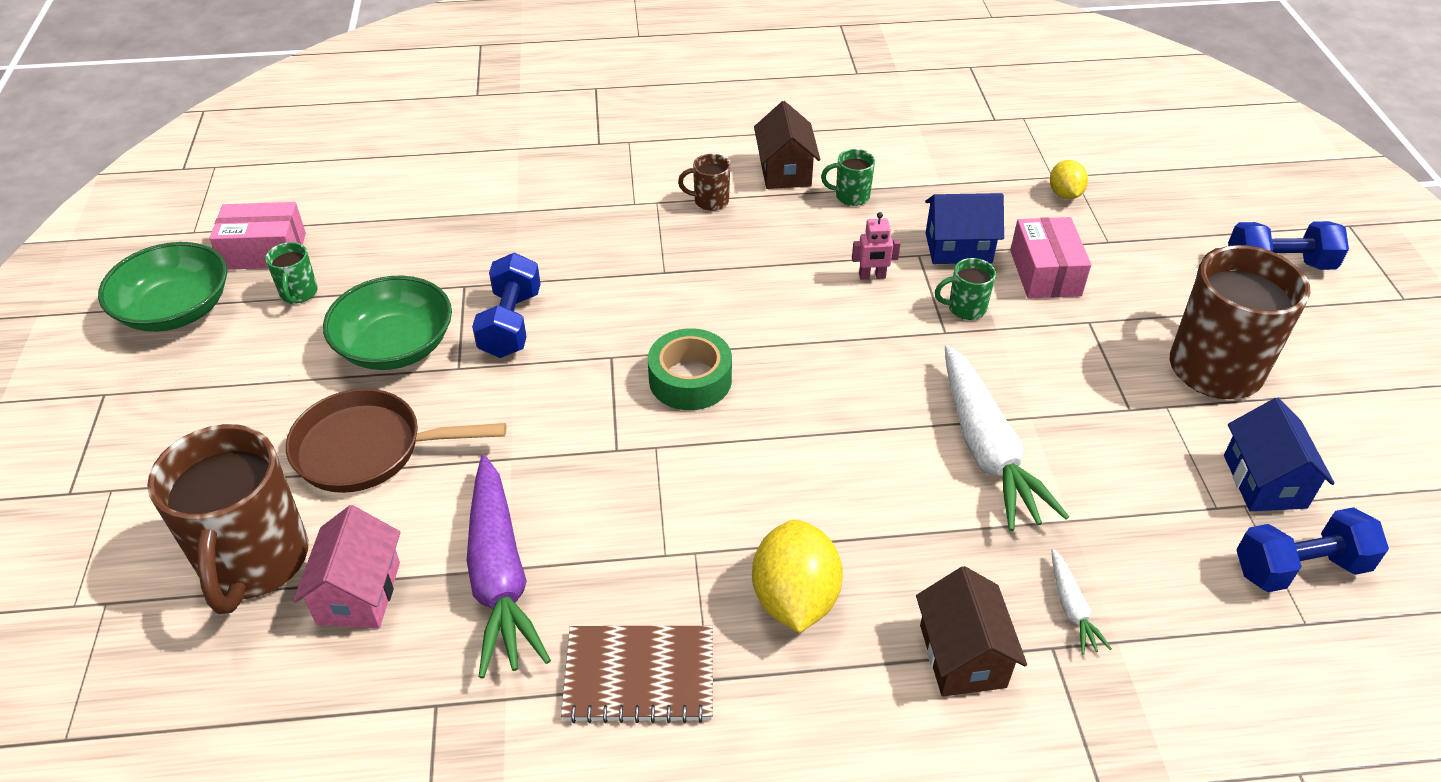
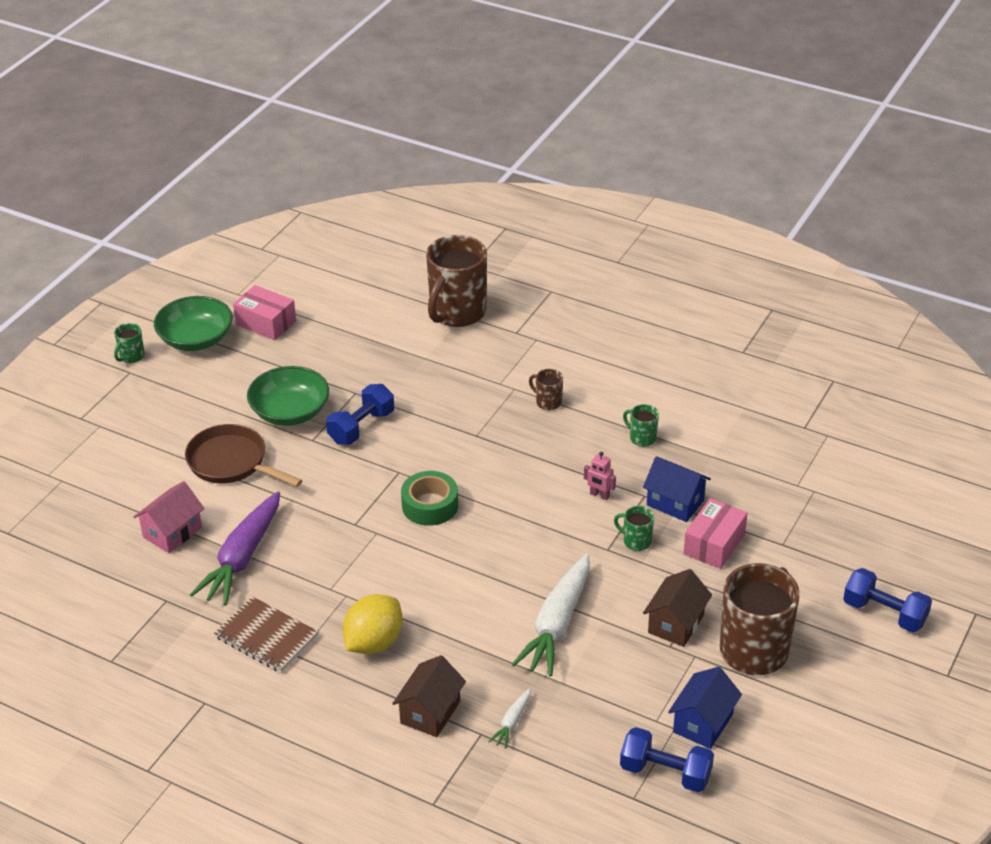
camera: 35 degrees right, 5 degrees down
(254, 562) = (137, 494): brown mug -> brown mug (457, 313)
(298, 293) = (264, 357): green mug -> green mug (131, 357)
(785, 171) = (616, 402): brown house -> brown house (676, 624)
(1064, 194) = (791, 500): yellow lemon -> none

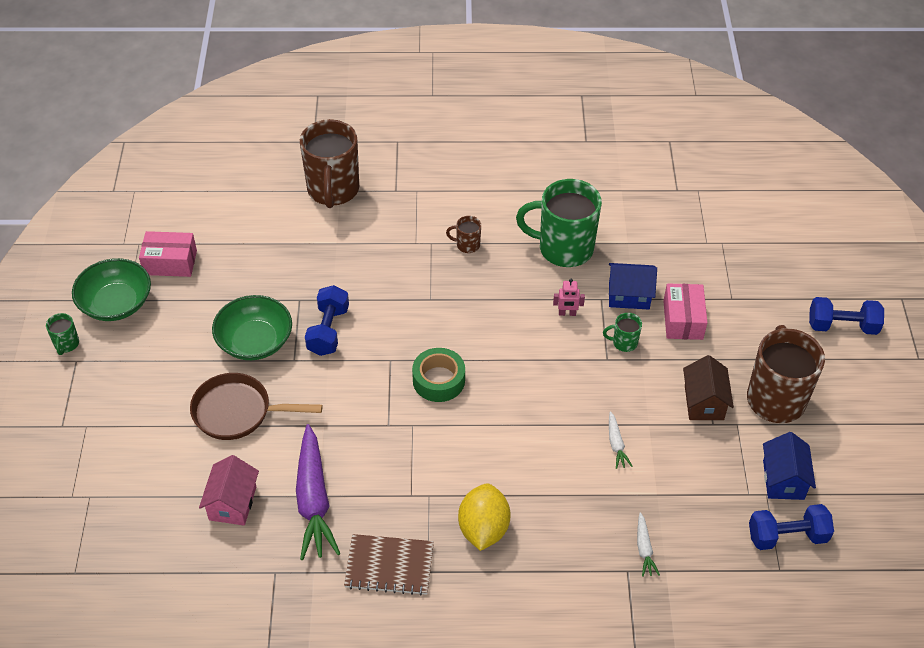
camera: 30 degrees left, 10 degrees up
(430, 712) = (574, 571): brown house -> none
(557, 624) = (616, 444): white carrot -> white carrot, size x0.45
(642, 438) = (563, 248): green mug -> green mug, size x2.32

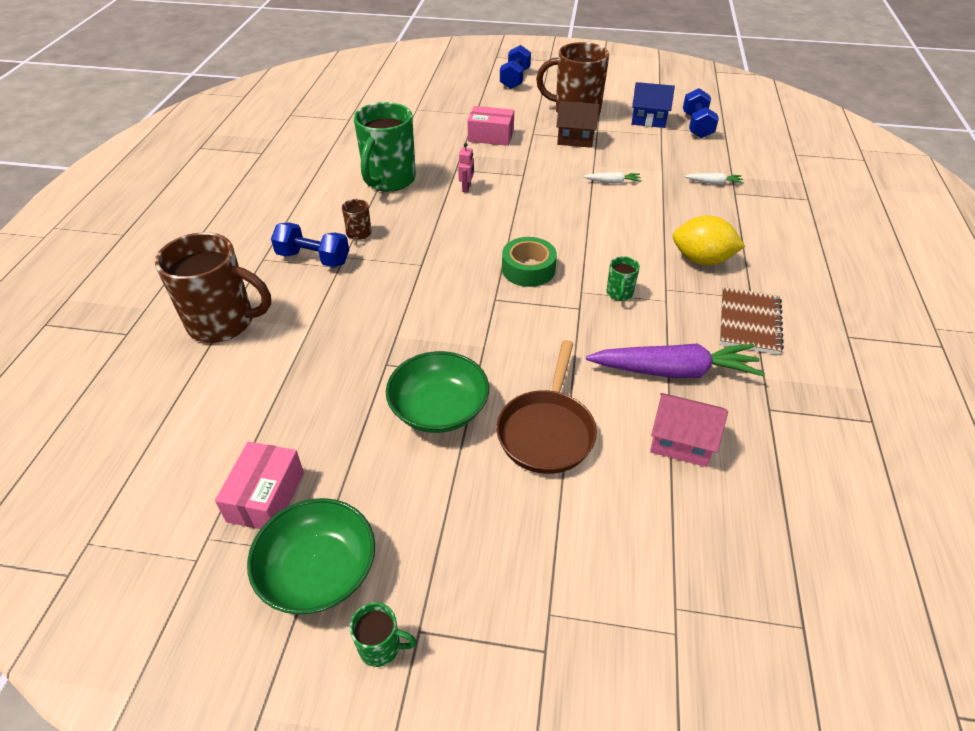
camera: 80 degrees left, 5 degrees down
(328, 330) = (441, 343): blue dumbbell -> blue dumbbell (313, 258)
(624, 342) = (507, 165): green mug -> green mug (619, 293)
(629, 296) = (457, 156): blue house -> none

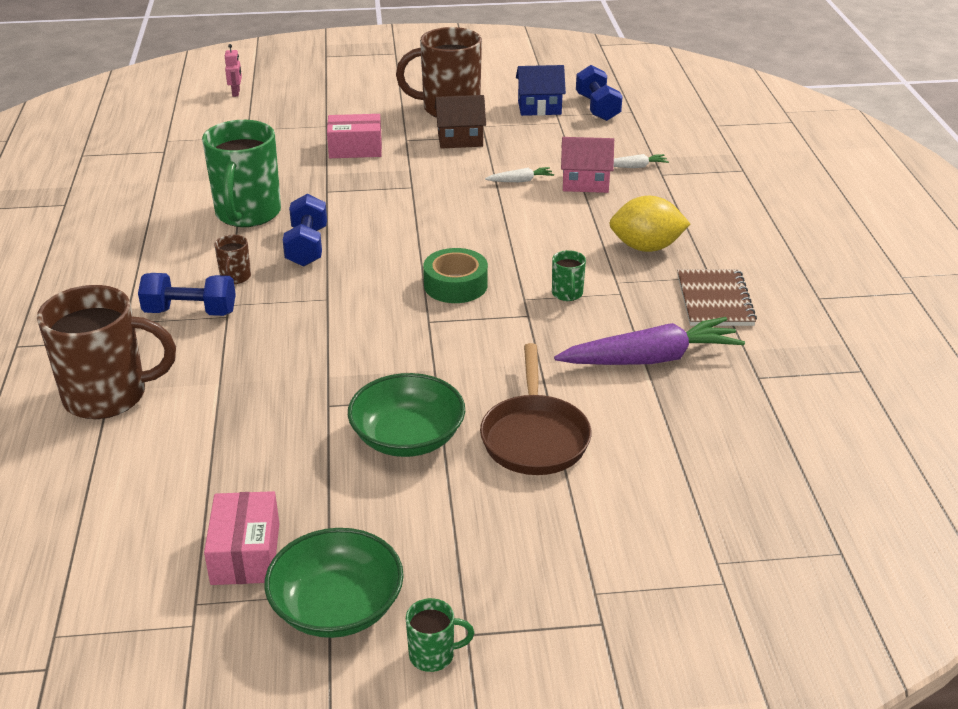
camera: 15 degrees left, 10 degrees down
(466, 188) = (348, 210): pink robot -> pink robot (236, 93)
(515, 79) = (360, 80): blue dumbbell -> blue dumbbell (307, 247)
(681, 442) = (678, 422): pink house -> pink house (585, 183)

